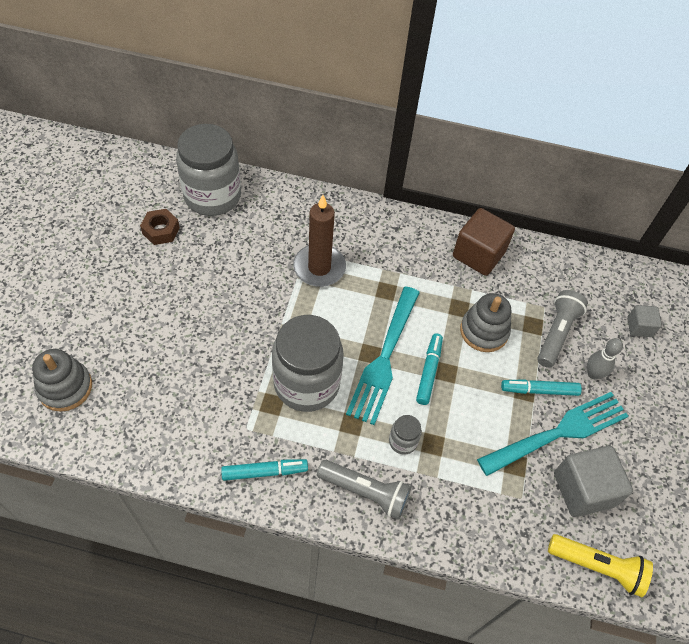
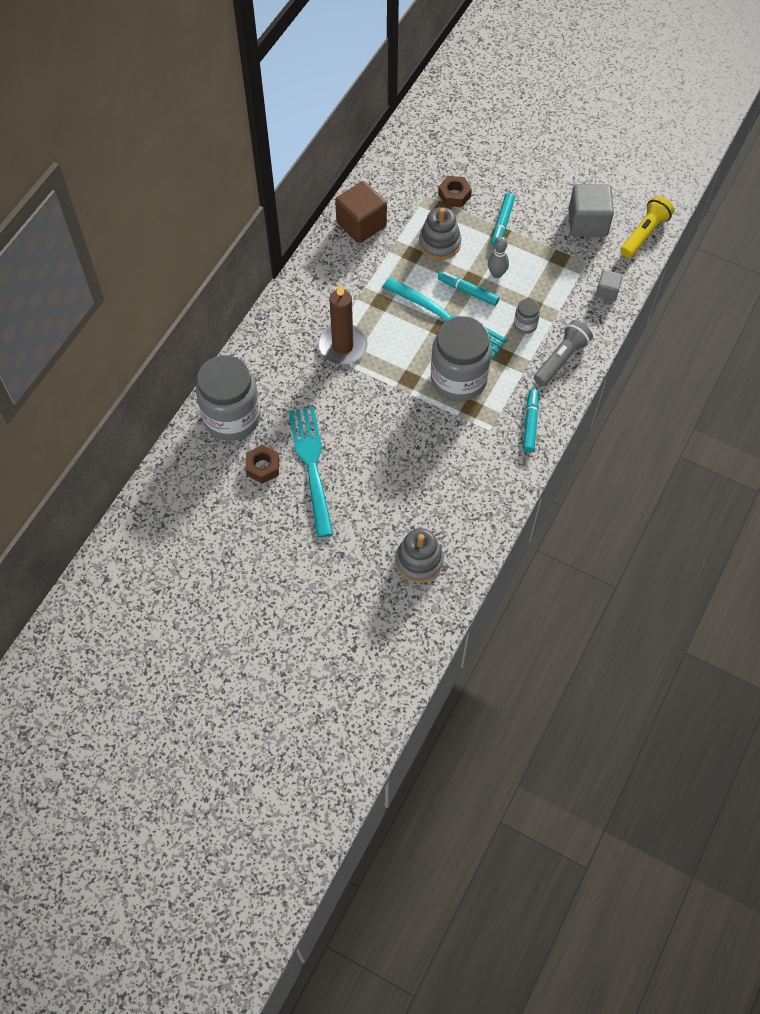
camera: 70 degrees left, 5 degrees up
(556, 333) = (454, 195): grey flashlight -> brown nut
(558, 433) = (541, 223): turquoise fork -> turquoise fork (312, 466)
(593, 374) = (496, 184): grey bowling pin -> grey bowling pin (496, 274)
(639, 327) = (462, 139): grey cube -> grey cube (607, 292)

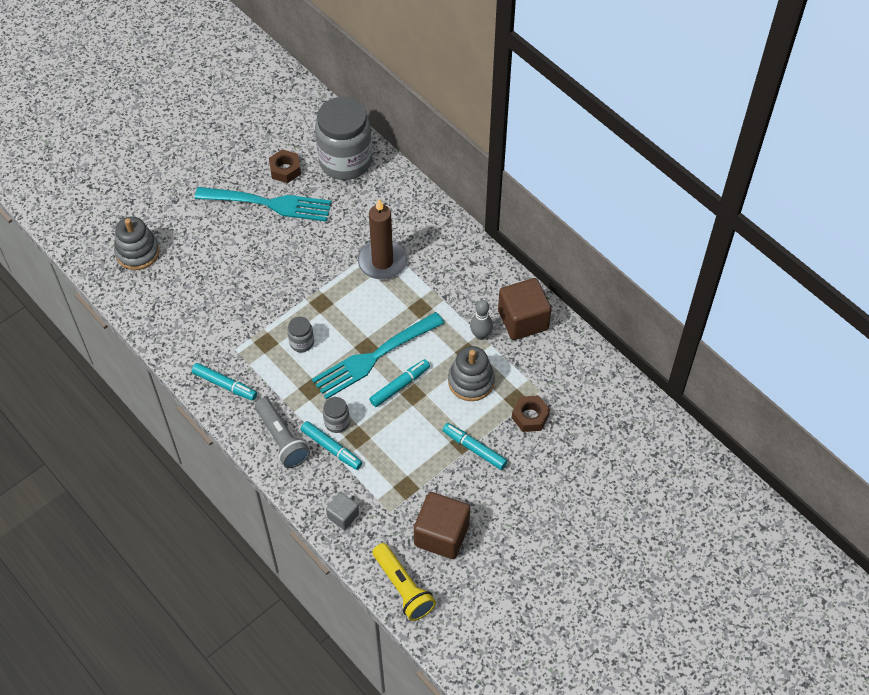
camera: 110 degrees right, 5 degrees down
(458, 379) = (301, 342): grey jar -> grey jar, size x0.42
(496, 274) = (411, 419): grey bowling pin -> grey bowling pin (480, 335)
(551, 320) = (331, 448): none -> turquoise marker
(588, 223) = (441, 534): grey cube -> brown cube

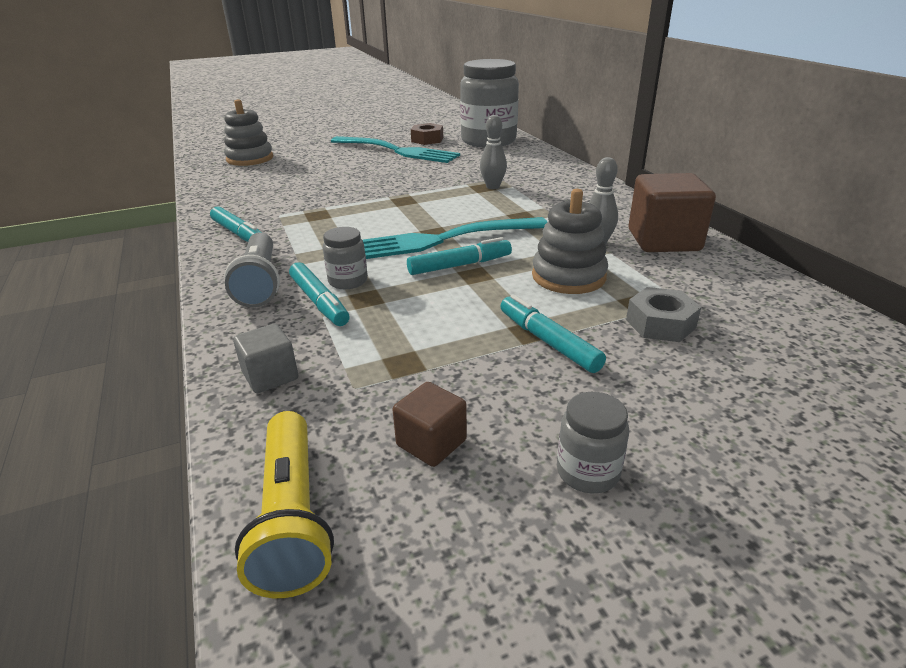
camera: 20 degrees right, 25 degrees down
(301, 342) = (358, 220): grey jar -> grey jar (587, 472)
(382, 262) = (493, 187): brown candle -> grey bowling pin
(441, 534) = (431, 443): brown cube -> brown cube, size x0.54
(530, 416) = (660, 324): brown nut -> grey nut

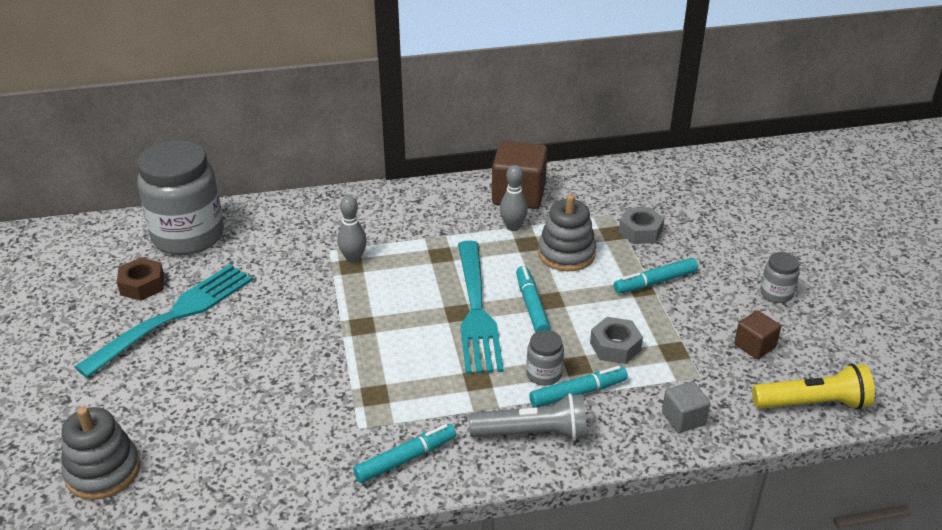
camera: 80 degrees left, 5 degrees up
(402, 319) = (615, 346): none -> grey nut

